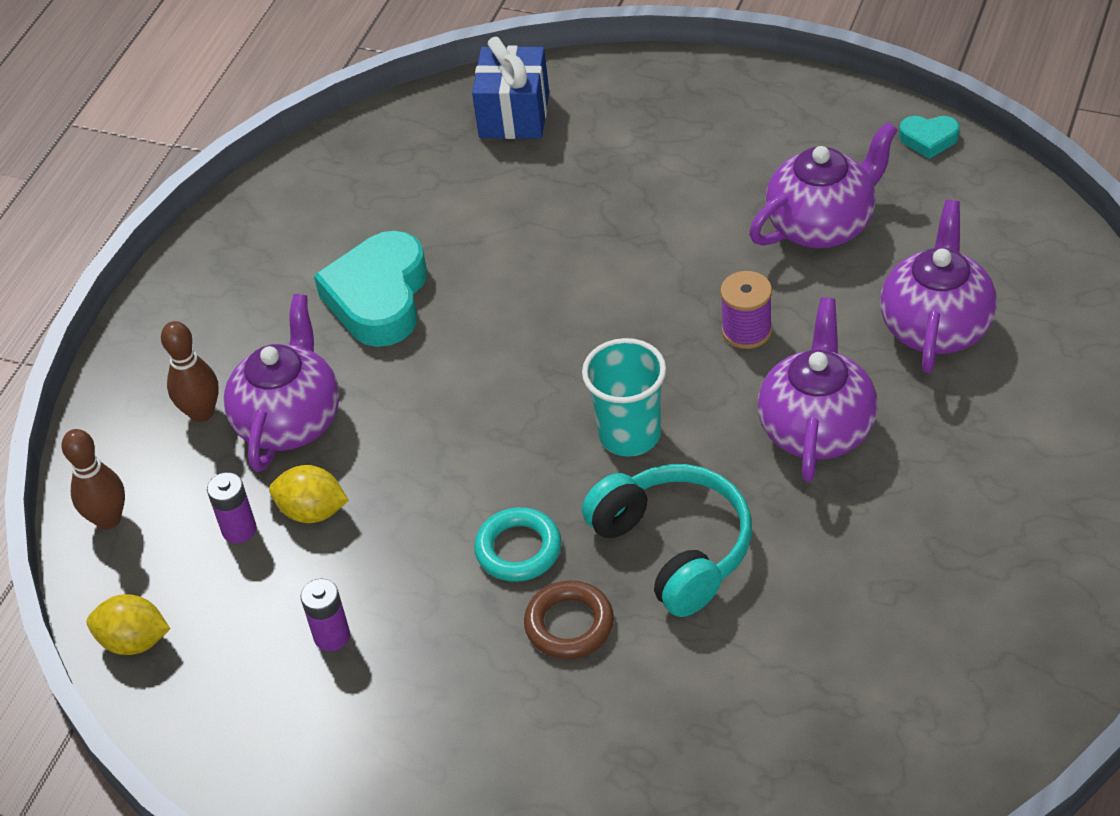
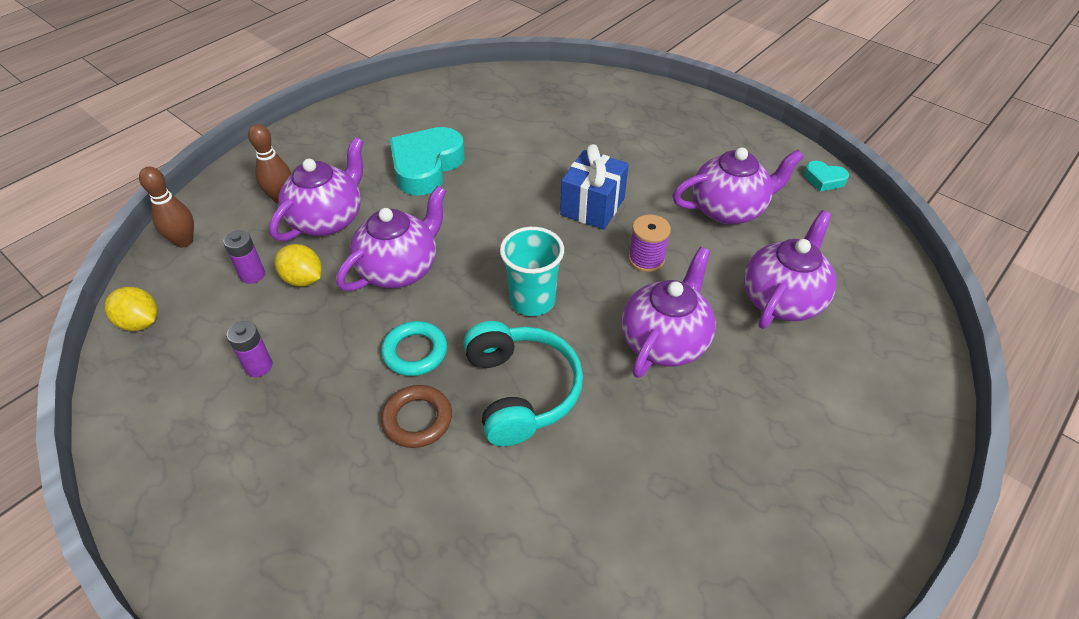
camera: 15 degrees right, 0 degrees up
(433, 454) = (399, 269): none -> purple teapot
(514, 115) = (565, 93): blue gift -> blue gift (592, 206)

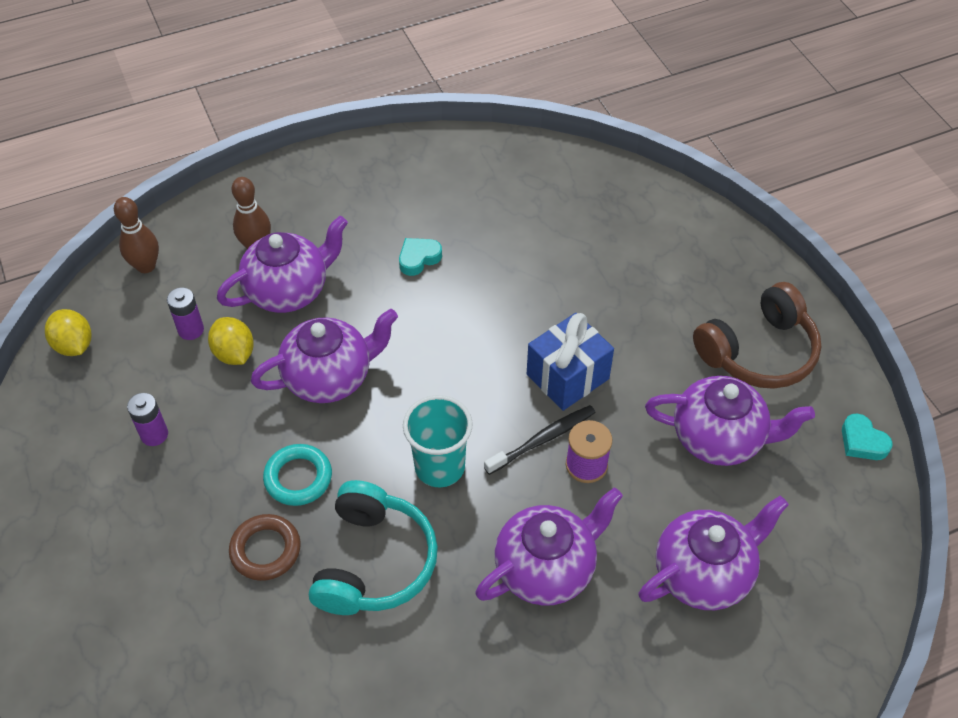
camera: 25 degrees right, 5 degrees up
(426, 166) = (418, 258): turquoise heart -> turquoise heart, size x0.47
(602, 254) = (543, 439): none -> black toothbrush
(716, 149) = (758, 352): none -> brown headphones

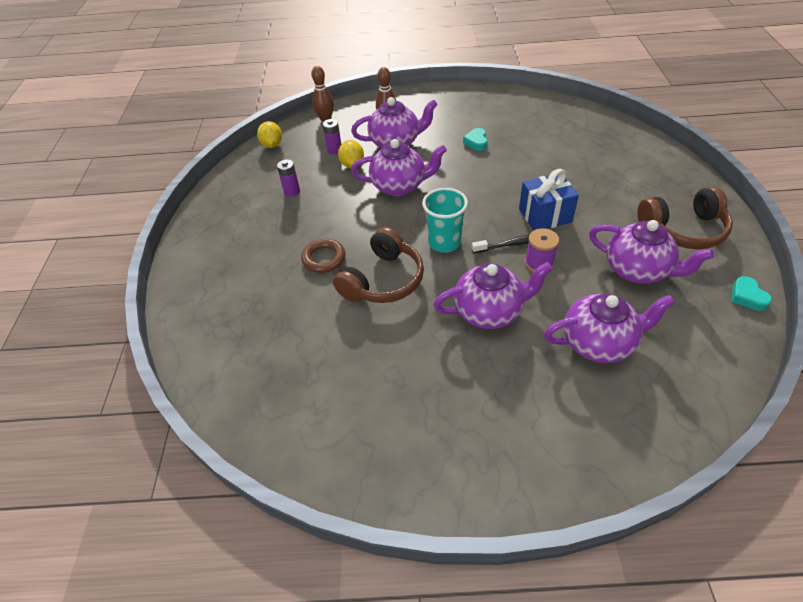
camera: 25 degrees right, 5 degrees down
(298, 478) = (359, 228): turquoise ring -> none
(374, 562) = (383, 280): turquoise headphones -> brown headphones
(418, 258) = (476, 142): turquoise heart -> turquoise heart turned 75 degrees counterclockwise

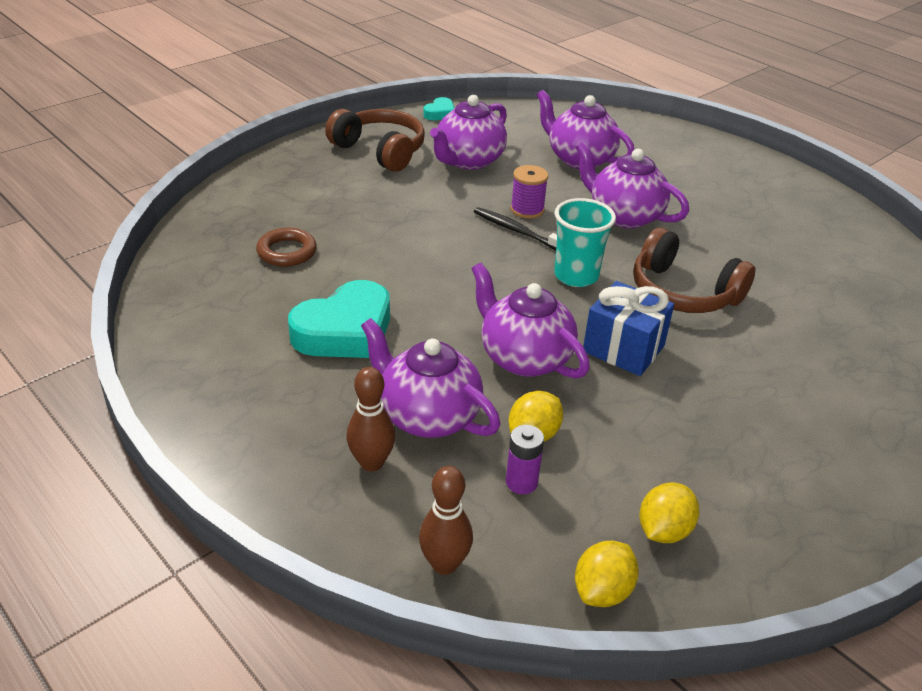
camera: 135 degrees left, 10 degrees down
(271, 172) = (664, 530): none -> yellow lemon
(292, 191) = (668, 466): purple battery -> none
(324, 258) = (721, 352): brown ring -> brown ring (287, 252)
(383, 280) = (683, 292): brown headphones -> brown headphones turned 135 degrees counterclockwise
(476, 142) = (345, 331): turquoise heart -> turquoise heart, size x2.11
(545, 215) = (448, 227): blue gift -> blue gift (623, 349)
(637, 270) = (468, 161): purple teapot -> purple teapot turned 135 degrees counterclockwise

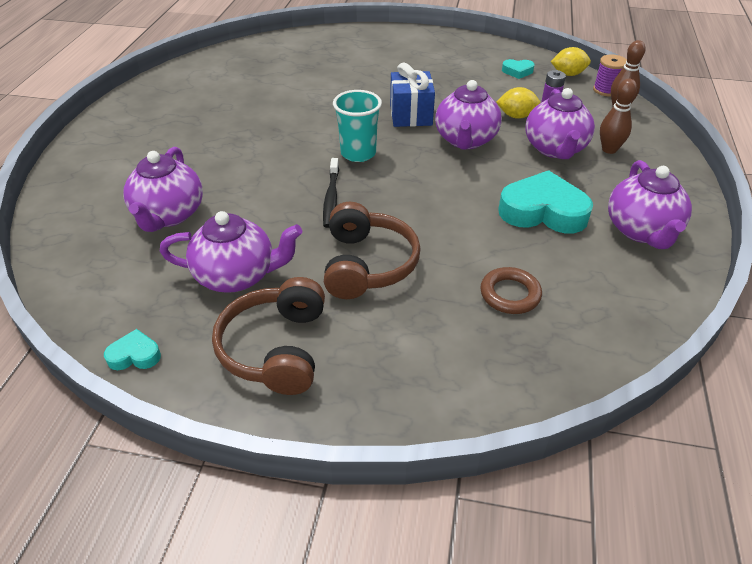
camera: 125 degrees left, 5 degrees up
(527, 210) = (293, 206): purple spool -> purple spool (606, 90)
(624, 216) = (251, 162): purple teapot -> purple teapot (641, 230)
(664, 530) = (517, 71): yellow lemon -> turquoise heart
(683, 292) = (327, 114): brown headphones -> brown headphones (367, 264)

